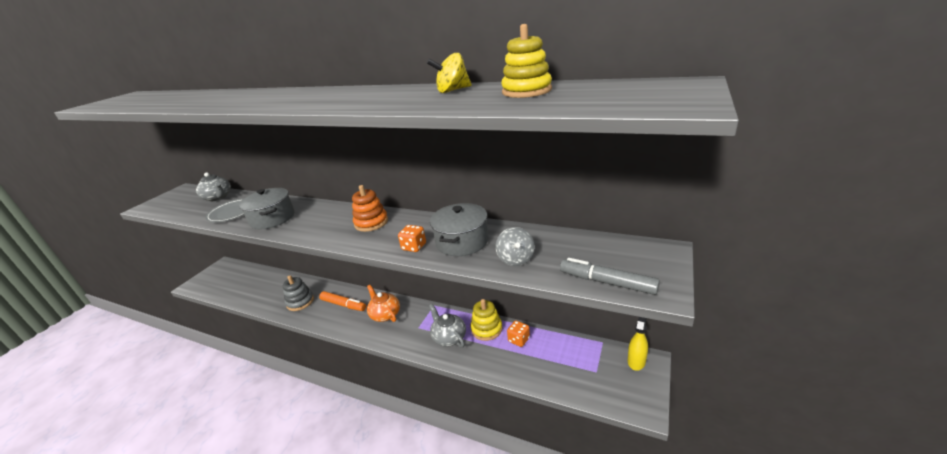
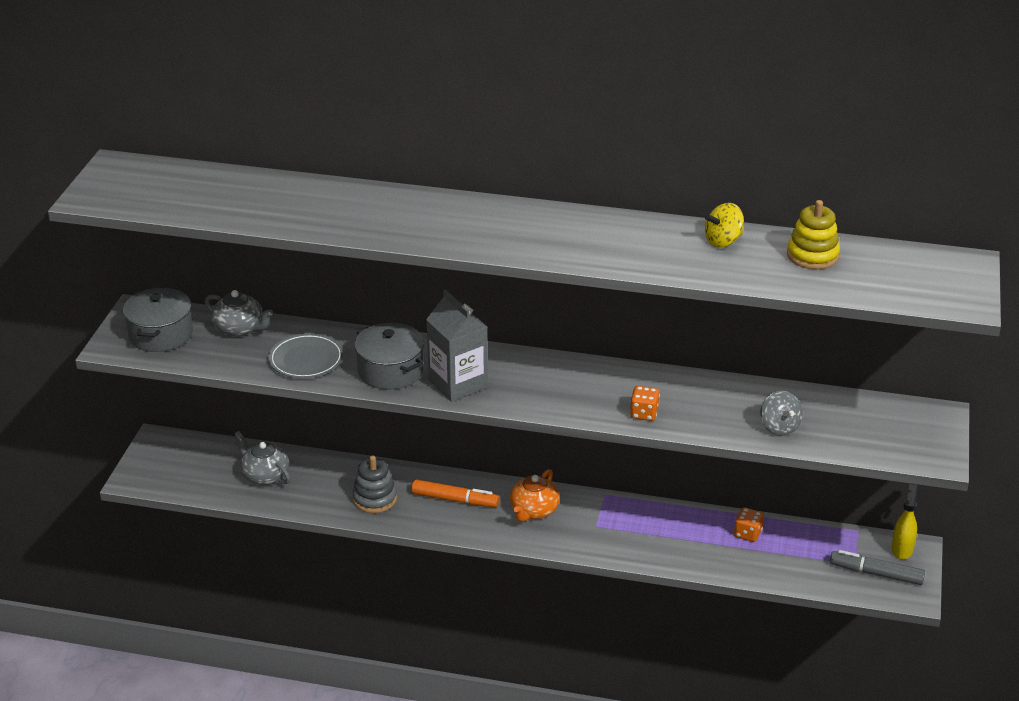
camera: 15 degrees left, 5 degrees up
(305, 226) = (458, 384): none -> grey carton
(371, 223) = (558, 378): orange stacking toy -> none
(385, 314) = (534, 510): orange teapot -> orange teapot turned 105 degrees counterclockwise
(449, 337) = (648, 536): grey teapot -> grey teapot (265, 475)
(462, 241) = (703, 406): grey pot -> grey pot (161, 334)
(486, 329) = (698, 522): yellow stacking toy -> none
(607, 282) = (885, 451): grey marker -> grey marker (876, 573)

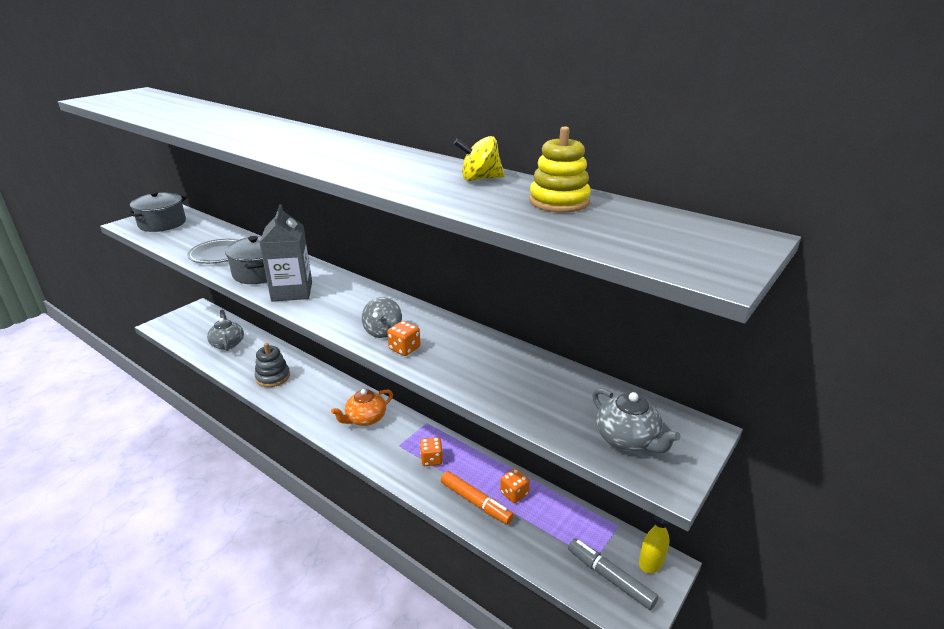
camera: 25 degrees right, 5 degrees down
(240, 329) = (208, 230): grey teapot -> grey teapot (627, 439)
(455, 500) = (321, 394): orange marker -> orange marker (476, 502)
(642, 529) = (431, 459): none -> orange dice
(779, 427) = (515, 394): grey spinning top -> grey spinning top (383, 331)

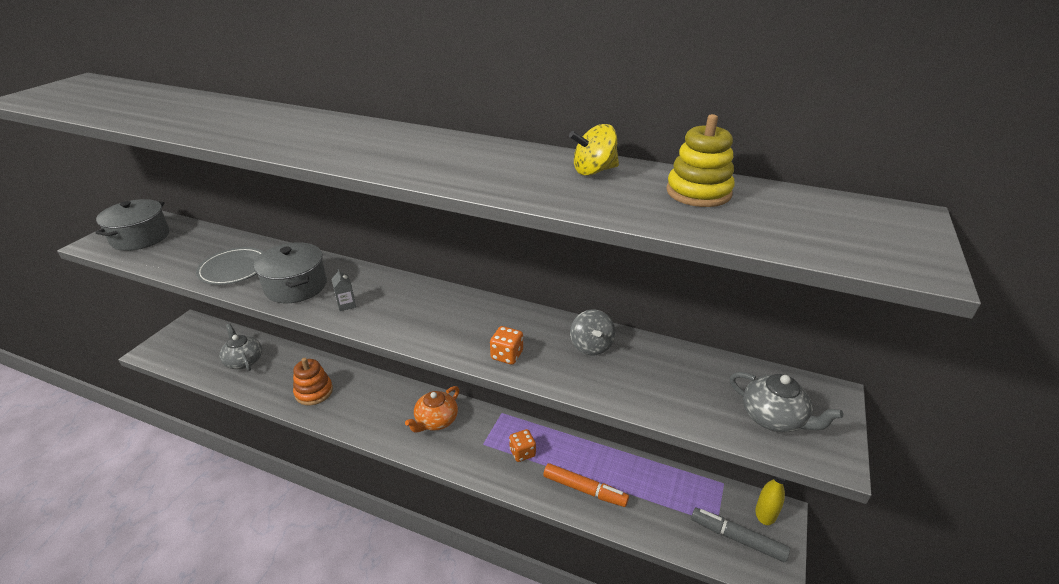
camera: 15 degrees left, 5 degrees up
(273, 377) = (314, 392): grey stacking toy -> orange stacking toy
(292, 291) = (346, 304): grey carton -> grey carton, size x0.40
(383, 331) = (473, 338): grey spinning top -> grey spinning top (591, 346)
(514, 493) = (617, 472): orange dice -> none

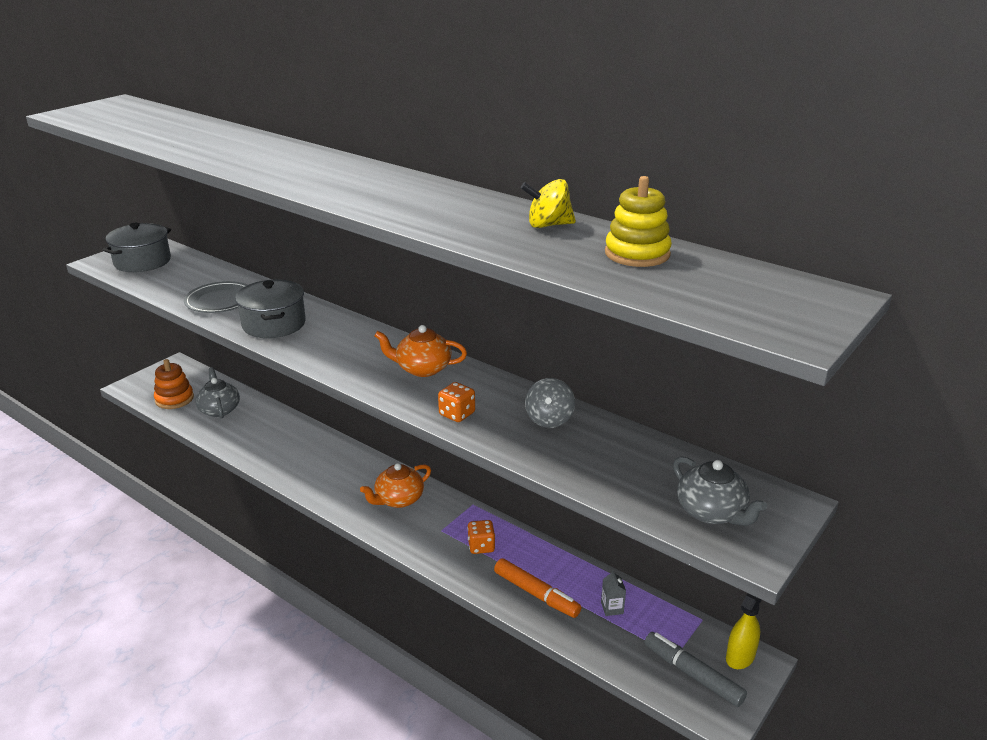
camera: 15 degrees right, 5 degrees down
(314, 392) = (281, 450): orange stacking toy -> orange stacking toy (174, 399)
(346, 304) = (316, 347): grey carton -> grey carton (612, 608)
(456, 312) = (422, 368): none -> orange teapot

